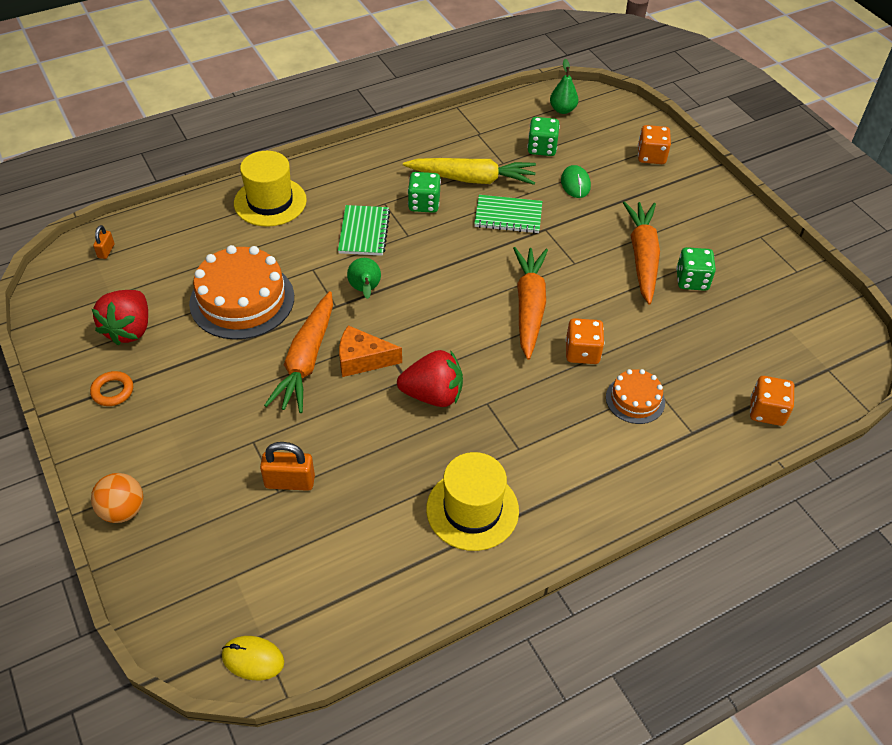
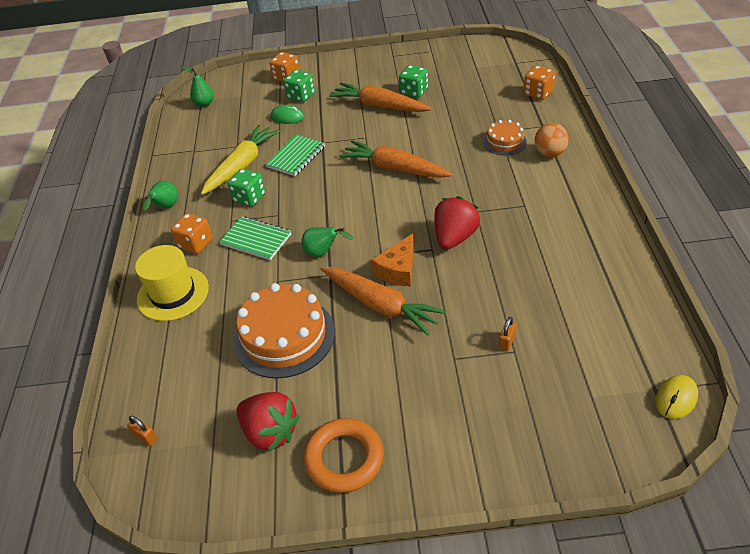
camera: 60 degrees left, 5 degrees down
(112, 391) = (344, 458): orange ring -> orange ring, size x1.81
(123, 510) = (495, 471): orange ball -> orange ball (549, 153)
(290, 482) = (507, 341): orange padlock -> orange padlock, size x0.57
(383, 149) = (166, 207): none -> green pear
(472, 509) = (570, 241): yellow hat -> none
(542, 148) = (237, 123): green dice -> green dice (301, 96)
(582, 352) = (451, 154): orange dice -> orange dice (195, 244)

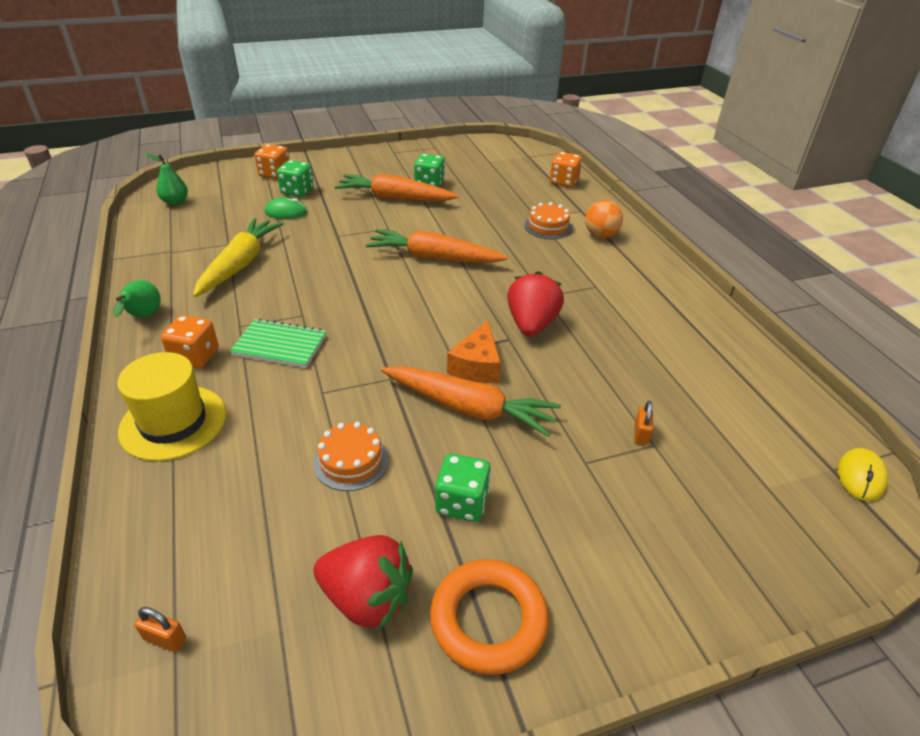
camera: 20 degrees left, 5 degrees down
(249, 198) = (259, 299): green dice -> green dice (462, 502)
(284, 336) = (351, 461): orange cake -> orange cake, size x0.53
(296, 157) = (308, 252): green notebook -> none
(323, 253) = (374, 353): green pear -> none

